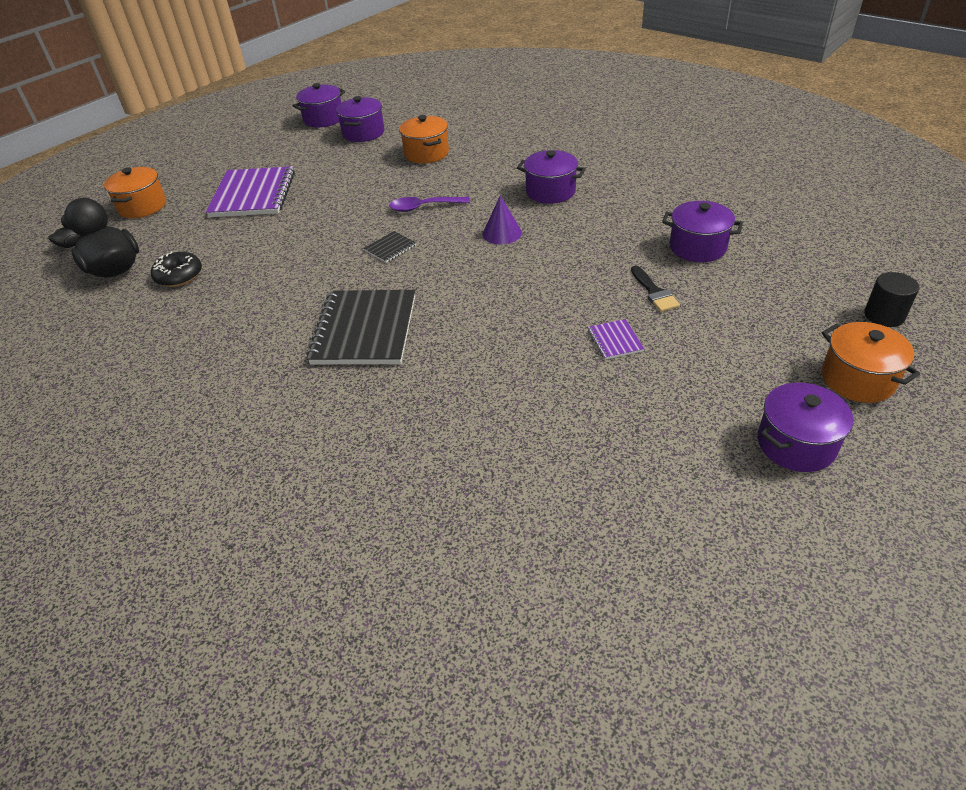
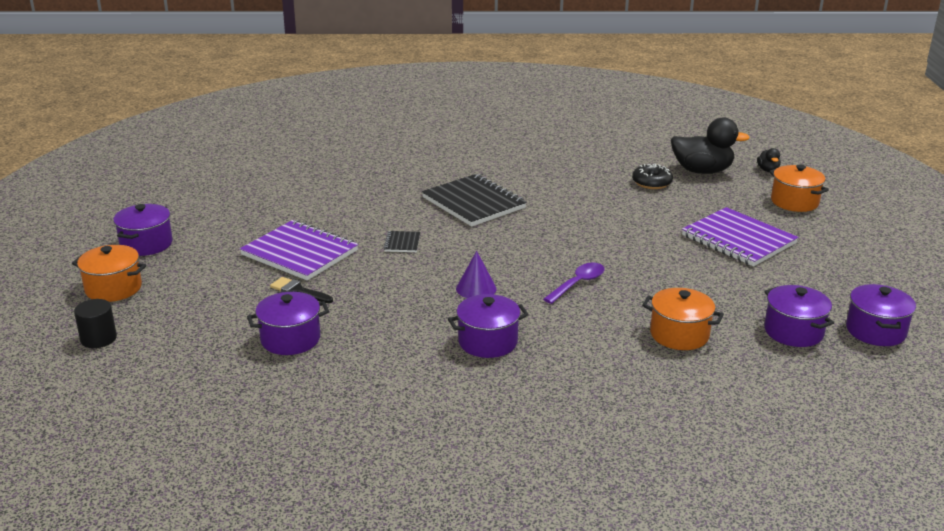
camera: 135 degrees right, 15 degrees down
(390, 248) = (545, 246): black notebook -> black notebook (402, 243)
(615, 340) = (300, 253): purple notebook -> purple notebook, size x2.31

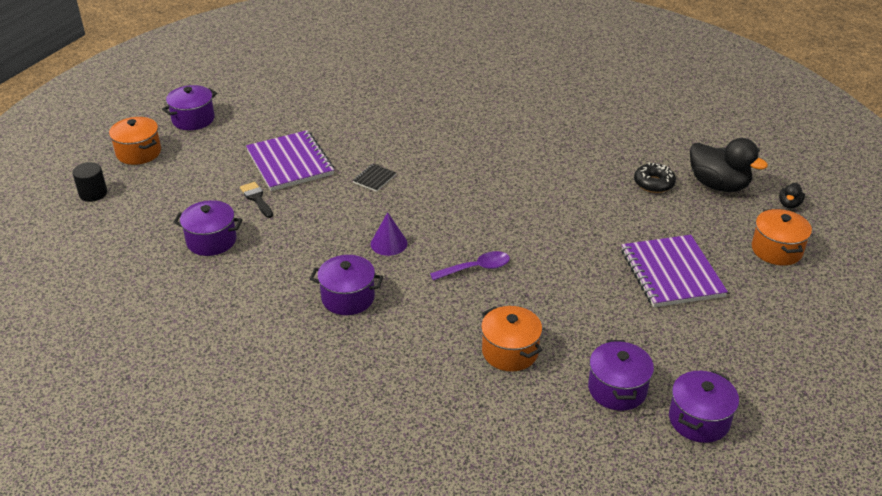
camera: 30 degrees right, 10 degrees up
(473, 203) = (470, 156): black notebook -> none

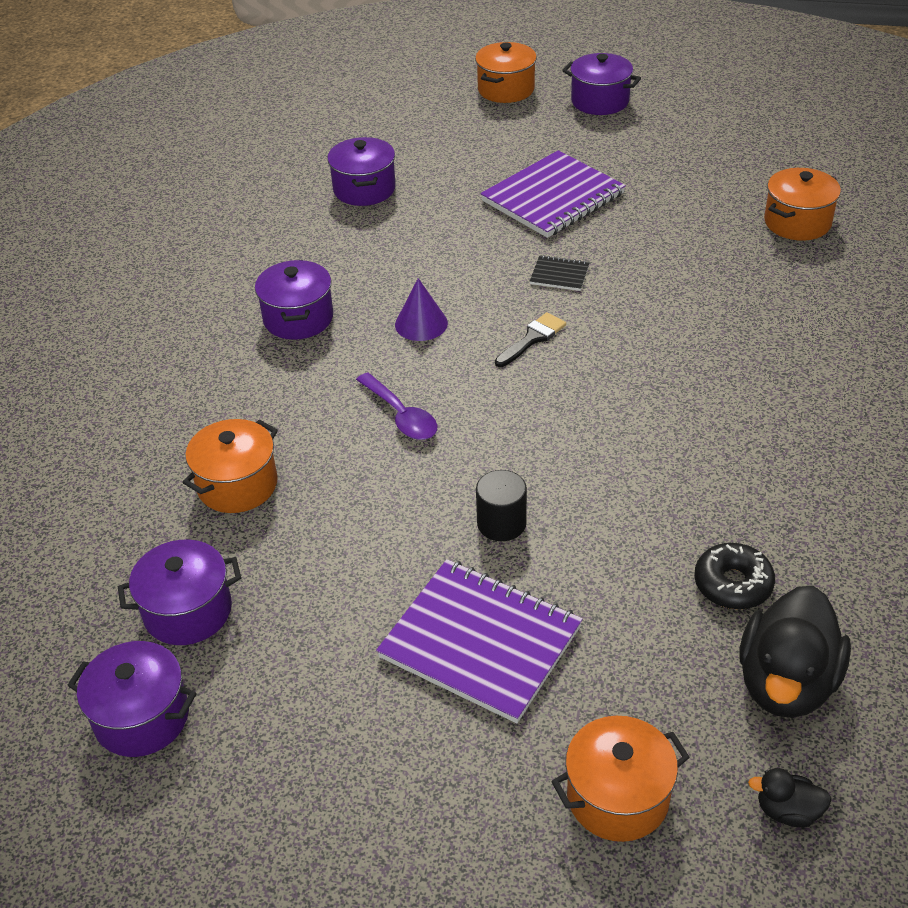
camera: 75 degrees right, 5 degrees up
(93, 193) = (412, 89): black cylinder -> black cylinder (501, 523)
(256, 198) = (462, 195): black brush -> black brush (532, 338)
(382, 88) = (797, 222): none -> orange pot
(671, 273) = (480, 642): purple notebook -> purple notebook turned 60 degrees clockwise

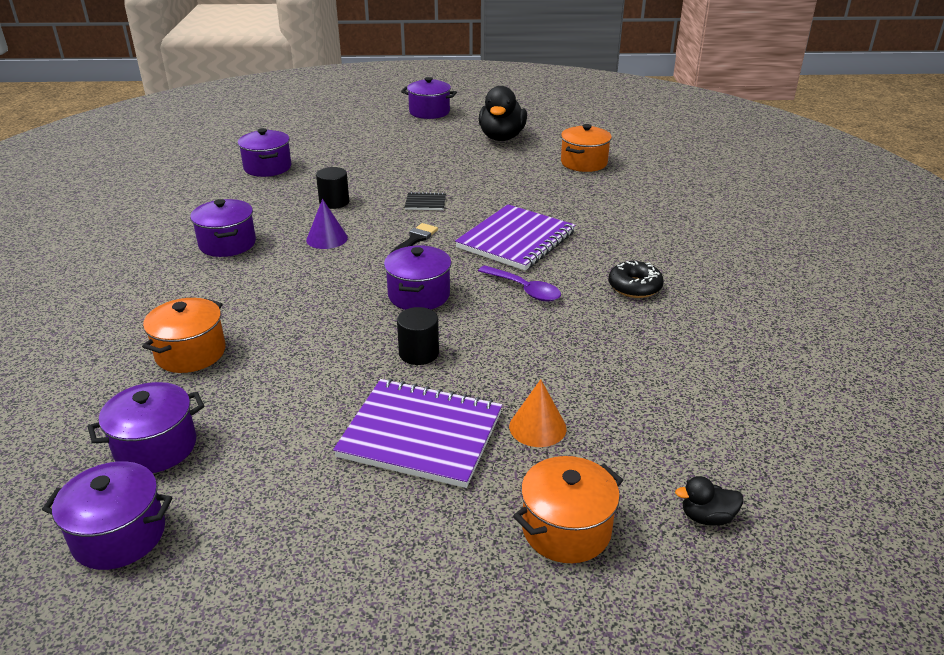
camera: 15 degrees left, 10 degrees down
(401, 416) = (322, 294): purple spoon -> purple spoon (524, 290)
(440, 261) = (334, 202): none -> black cylinder
(506, 89) = (361, 110): orange pot -> none
(519, 432) = (419, 295): none -> purple pot
(553, 197) = (409, 162): purple notebook -> purple notebook (516, 240)
(620, 654) = (537, 427): none -> orange cone
(733, 584) = (610, 370): black donut -> black donut (634, 287)
(786, 683) = (673, 428): black duck -> black duck (502, 138)

